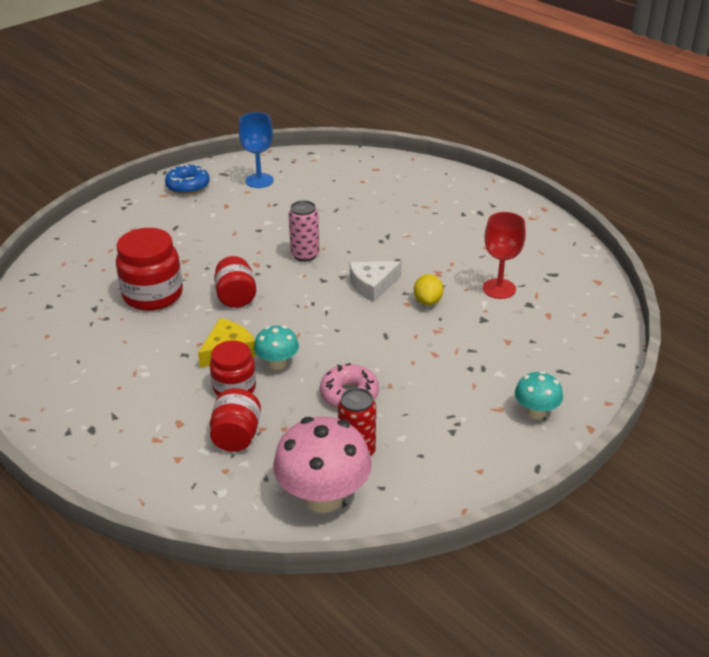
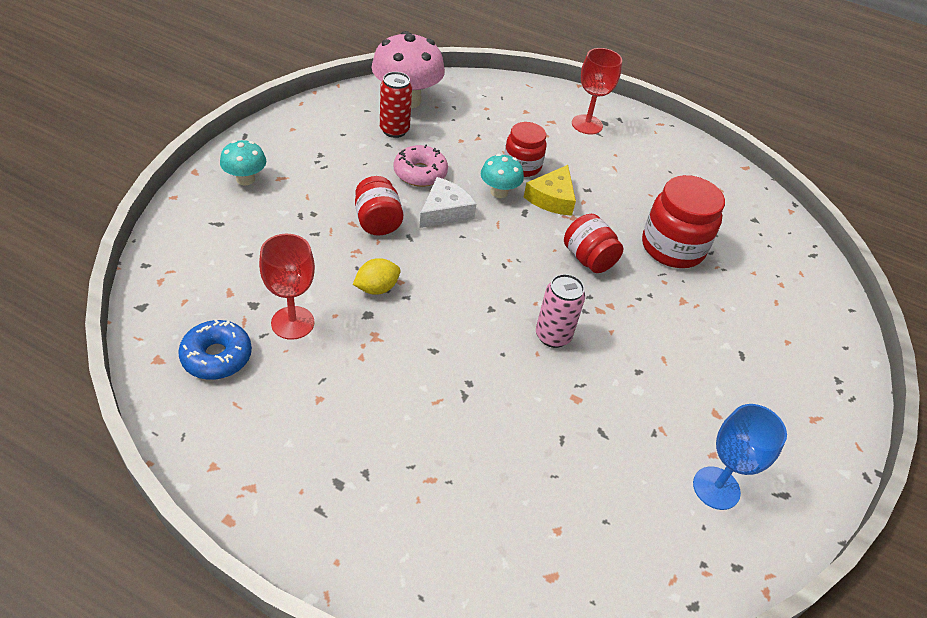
camera: 155 degrees right, 10 degrees up
(116, 429) = (587, 124): none -> red goblet
(188, 186) = (803, 448): blue donut -> blue donut (217, 356)
(236, 436) = (494, 130): red jar -> red jar (377, 222)
(372, 285) = (449, 301): white cheese -> white cheese (444, 211)
(427, 301) = (377, 288): yellow lemon -> yellow lemon turned 75 degrees clockwise

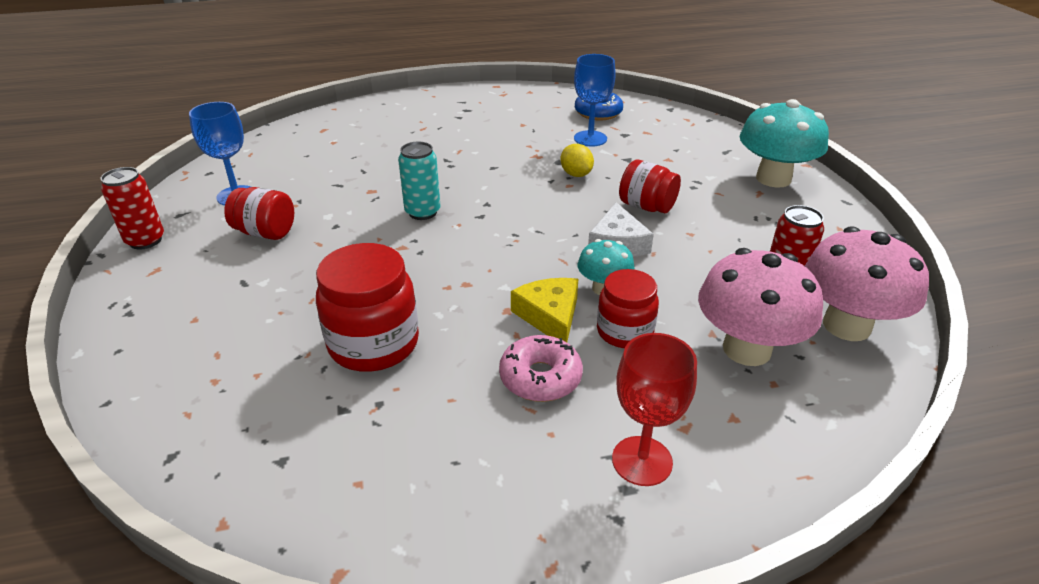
camera: 145 degrees right, 10 degrees down
(245, 179) = (773, 179): turquoise mushroom -> turquoise mushroom, size x1.84
(292, 323) = (590, 138): red goblet -> blue goblet
(377, 288) = (576, 174): yellow lemon -> yellow lemon turned 45 degrees counterclockwise
(420, 173) = (689, 260): pink donut -> pink donut (540, 377)
(474, 123) = (746, 349): none -> pink mushroom
(553, 336) = (422, 212): pink can -> turquoise can
(588, 259) = (451, 280): red jar -> red jar (265, 233)
(822, 470) = (145, 241): none -> red can

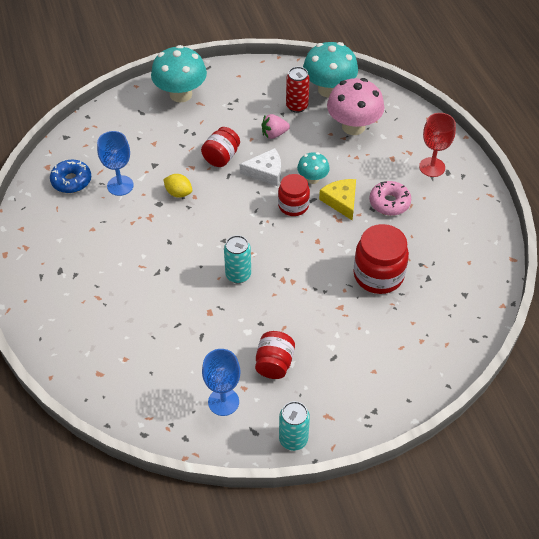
camera: 95 degrees left, 15 degrees up
(145, 241) = (293, 439): red can -> turquoise can
(549, 316) = (341, 201): yellow cheese -> yellow cheese turned 90 degrees clockwise
(576, 174) = (178, 193): yellow lemon -> yellow lemon turned 60 degrees clockwise
(624, 332) = (348, 171): red jar -> red jar (293, 205)
(705, 255) = (274, 134): none -> pink strawberry
(846, 325) = (329, 89): pink mushroom -> turquoise mushroom

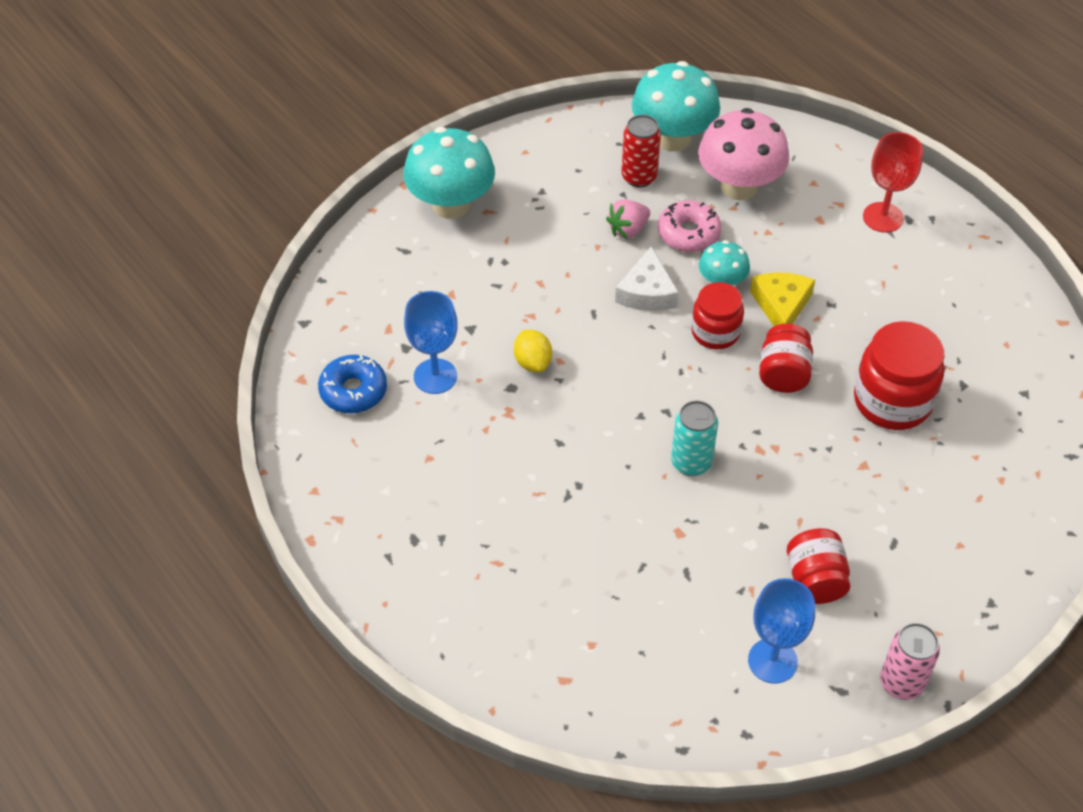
camera: 20 degrees left, 0 degrees up
(178, 193) = (533, 362): yellow lemon -> yellow lemon turned 60 degrees clockwise
(221, 157) = (567, 287): red jar -> red jar (783, 374)
(266, 172) = (647, 292): white cheese -> white cheese turned 120 degrees clockwise
(293, 439) = (901, 683): turquoise can -> pink can
(341, 201) = (781, 305): yellow cheese -> yellow cheese turned 45 degrees clockwise
(389, 203) = (851, 288): pink donut -> pink donut (688, 233)

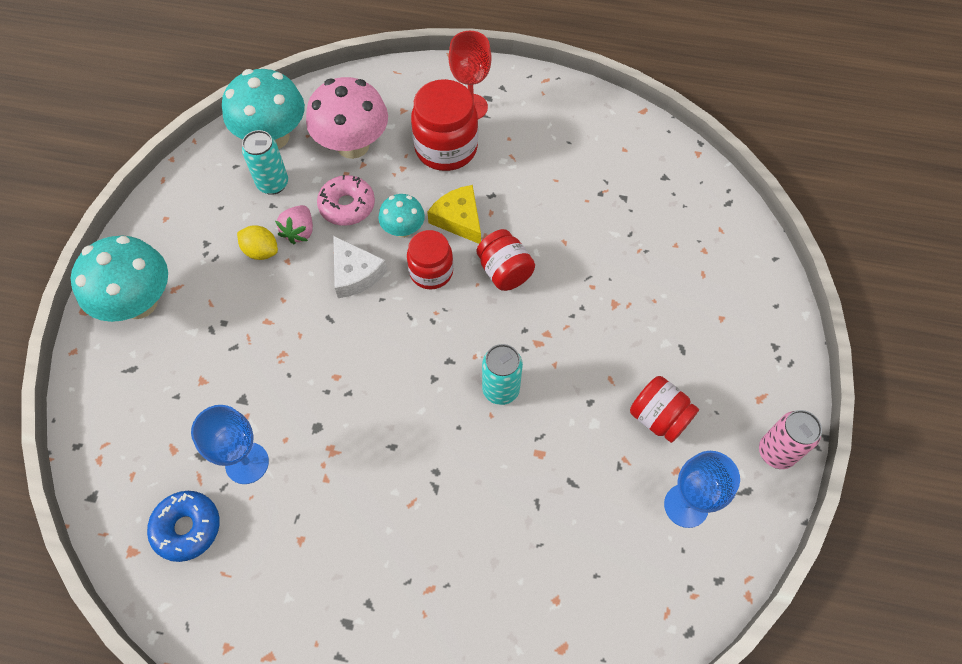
camera: 40 degrees left, 10 degrees up
(533, 362) = (316, 393): yellow lemon -> yellow lemon (261, 251)
(639, 177) = (273, 184): red can -> turquoise can
(892, 401) = (591, 241): red jar -> red jar (446, 148)

